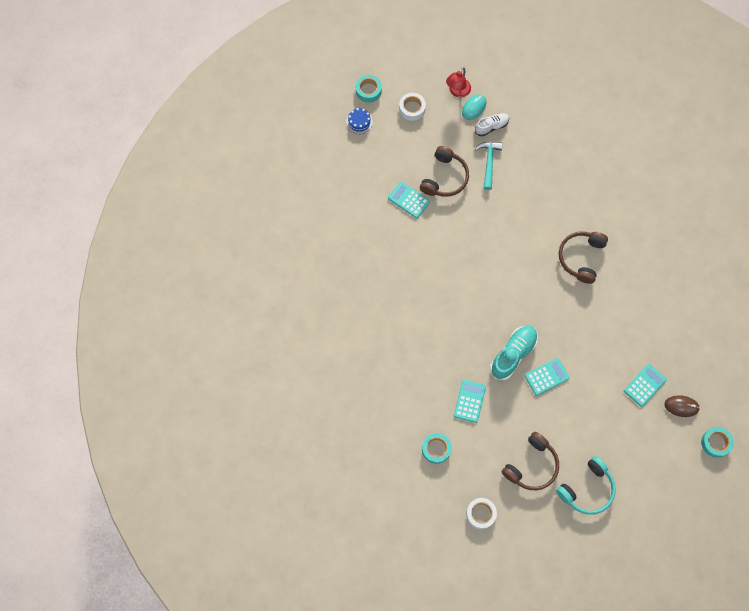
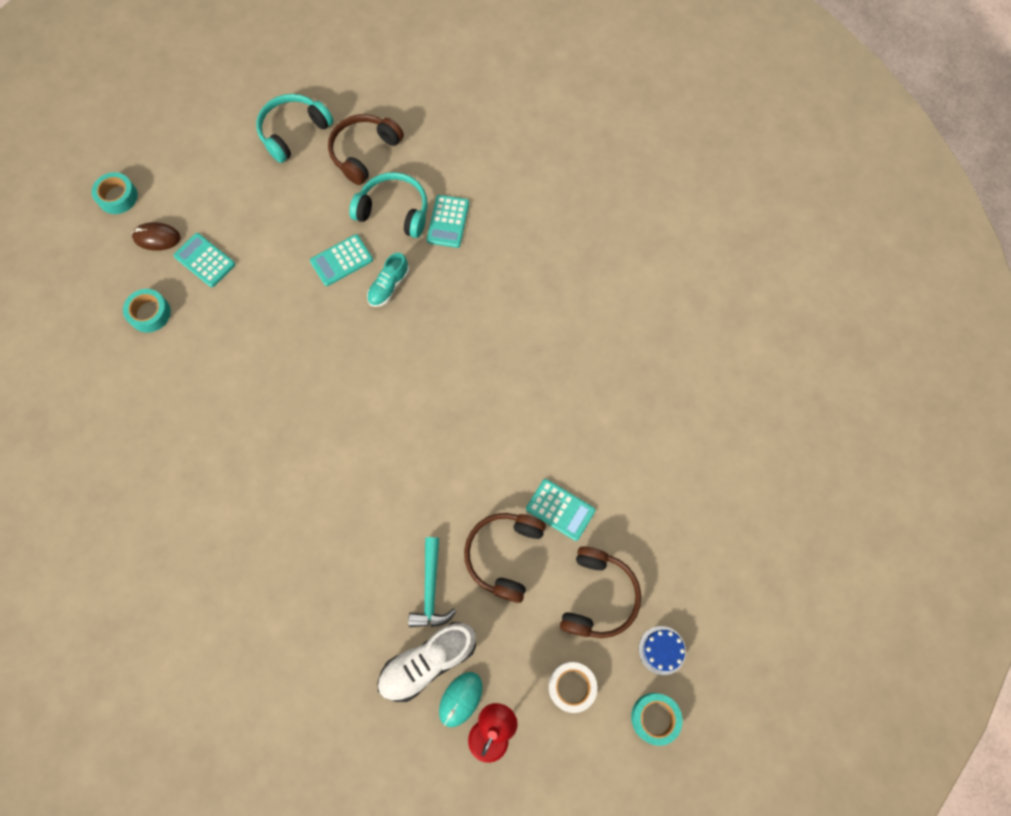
camera: 175 degrees right, 0 degrees up
(436, 449) = (489, 162): turquoise tape -> turquoise tape (150, 313)
(480, 514) = (429, 96): white tape -> none
(491, 126) = (428, 662): white shoe -> white shoe, size x1.61
(509, 413) = (394, 211): none -> turquoise headphones
(513, 354) = (389, 286): turquoise shoe -> turquoise shoe, size x0.62
(581, 257) = (283, 436): brown headphones -> brown headphones (598, 596)
(644, 385) = (205, 260): turquoise calculator -> turquoise calculator turned 90 degrees clockwise

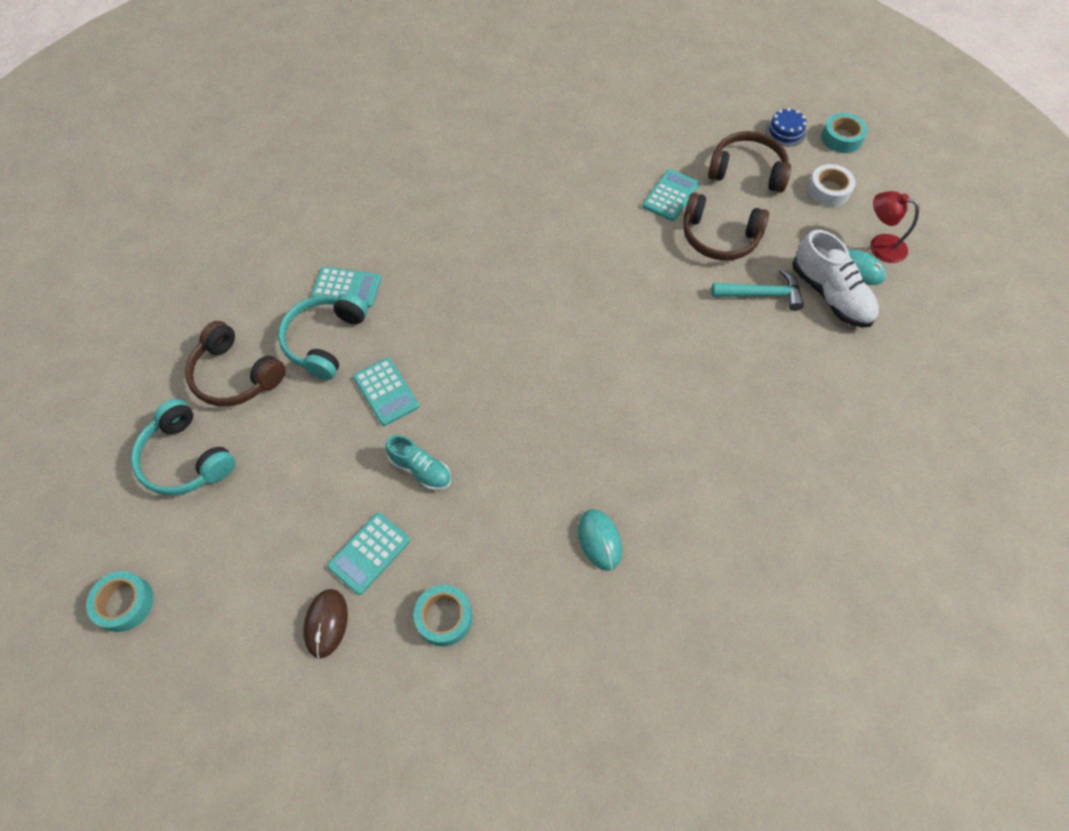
camera: 90 degrees left, 10 degrees down
(118, 197) = (248, 692): turquoise tape -> turquoise tape (125, 603)
(195, 424) = (599, 540): none -> turquoise mouse
(389, 286) = (424, 342): turquoise shoe -> turquoise shoe (421, 469)

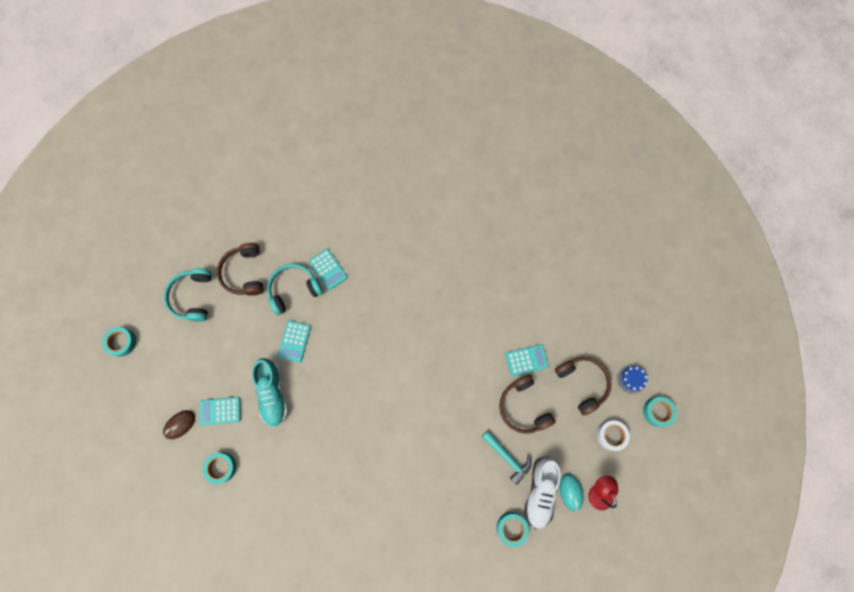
camera: 45 degrees right, 15 degrees up
(421, 469) = (273, 393): turquoise shoe -> turquoise shoe, size x1.61
(599, 540) = (309, 498): turquoise mouse -> none
(848, 353) = (511, 528): none -> turquoise tape

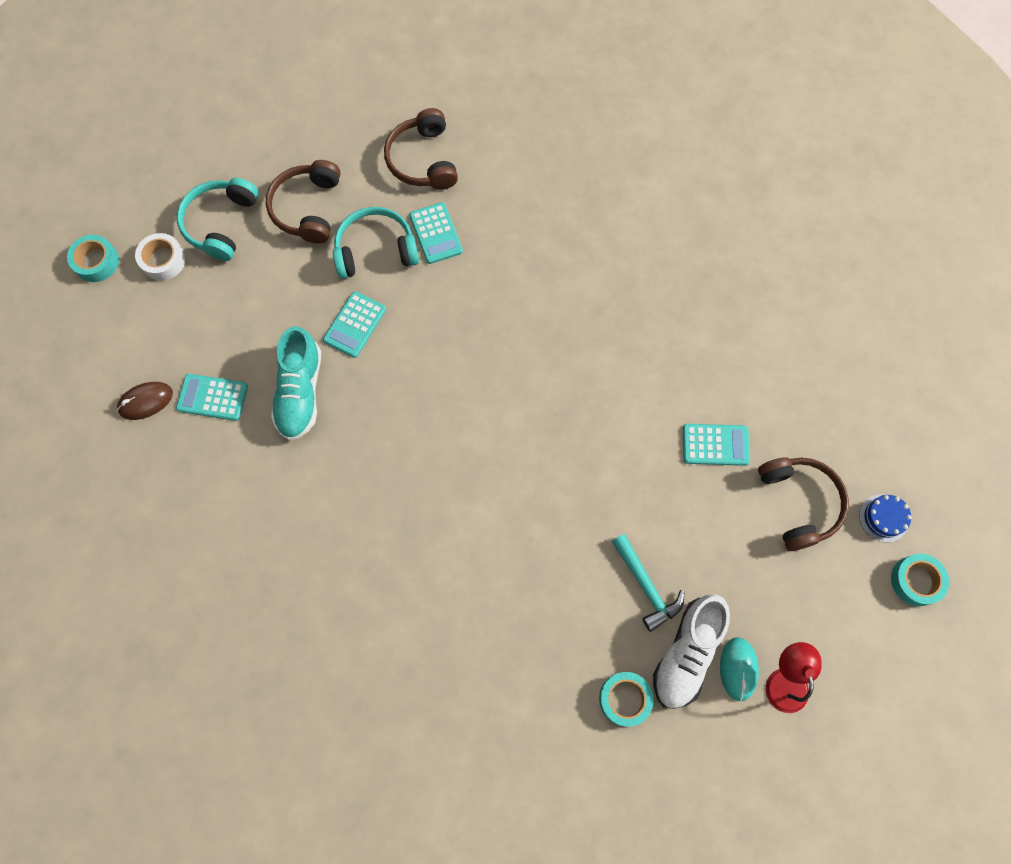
camera: 15 degrees right, 5 degrees down
(221, 467) = (189, 480): turquoise tape -> none
(523, 407) = (691, 515): brown headphones -> brown headphones (423, 160)
(611, 435) = (828, 597): white tape -> white tape (163, 260)

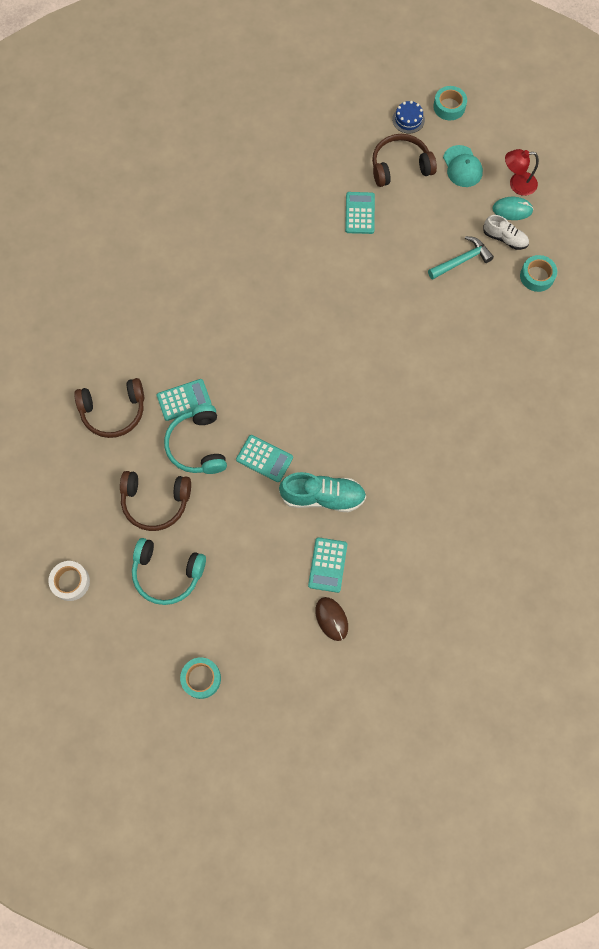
camera: 90 degrees left, 0 degrees up
(163, 260) = (201, 619): white tape -> white tape (70, 582)
(687, 653) = (504, 238): white shoe -> white shoe, size x0.62
(808, 595) = (462, 166): none -> turquoise cap

